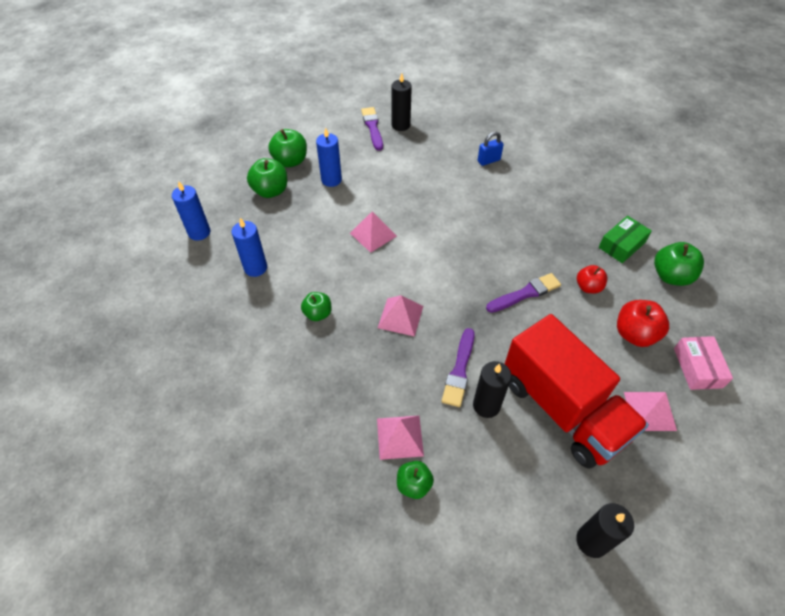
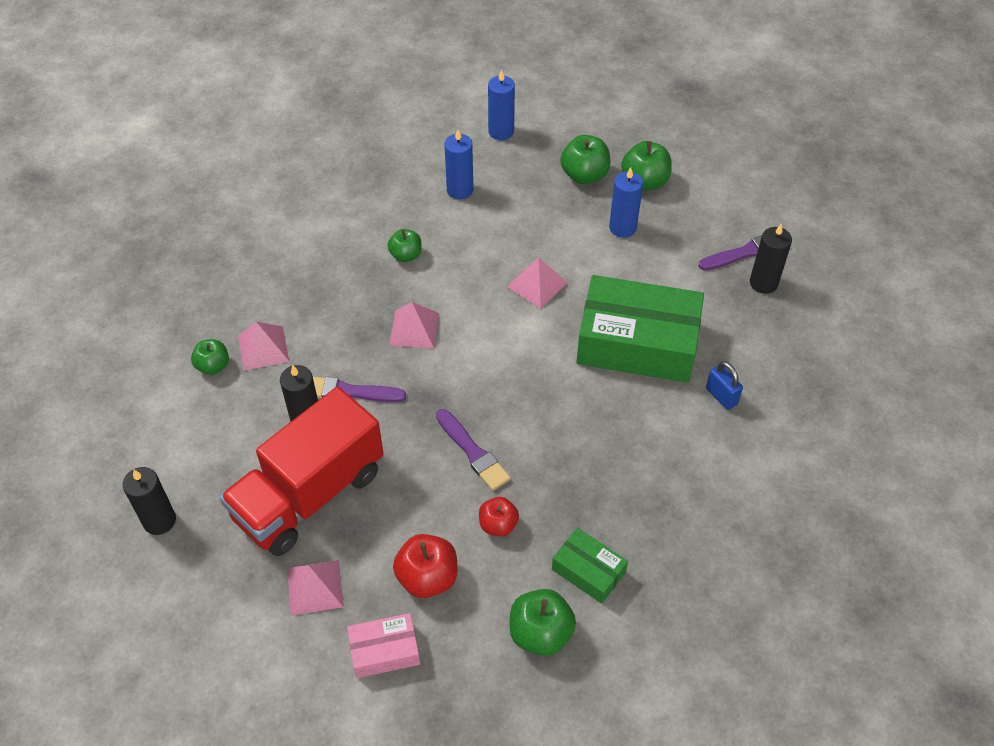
camera: 80 degrees right, 0 degrees up
(439, 190) = (637, 343): none -> green box

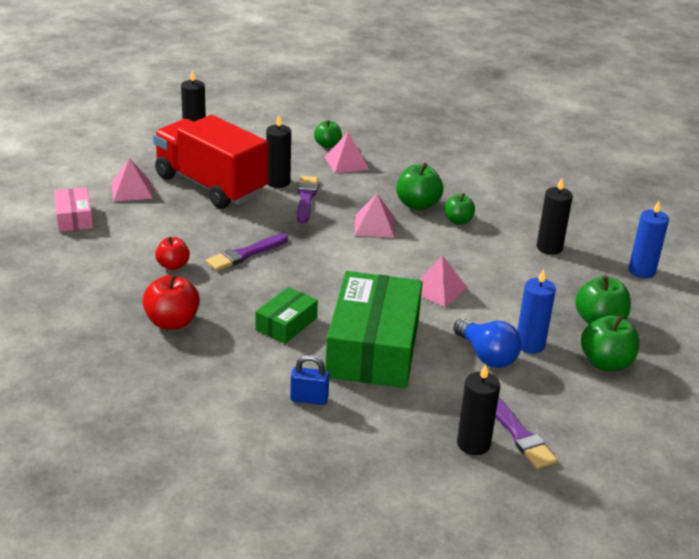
camera: 85 degrees right, 20 degrees down
(427, 578) = (130, 234): red apple -> red apple (172, 322)
(460, 190) = (549, 247): blue candle -> black candle
(540, 633) = (69, 284): green apple -> green apple (417, 205)
(588, 571) = (121, 309): green box -> green box (286, 324)
(642, 260) = (486, 355): none -> blue light bulb
(721, 396) = (309, 399): blue padlock -> blue padlock turned 45 degrees clockwise

